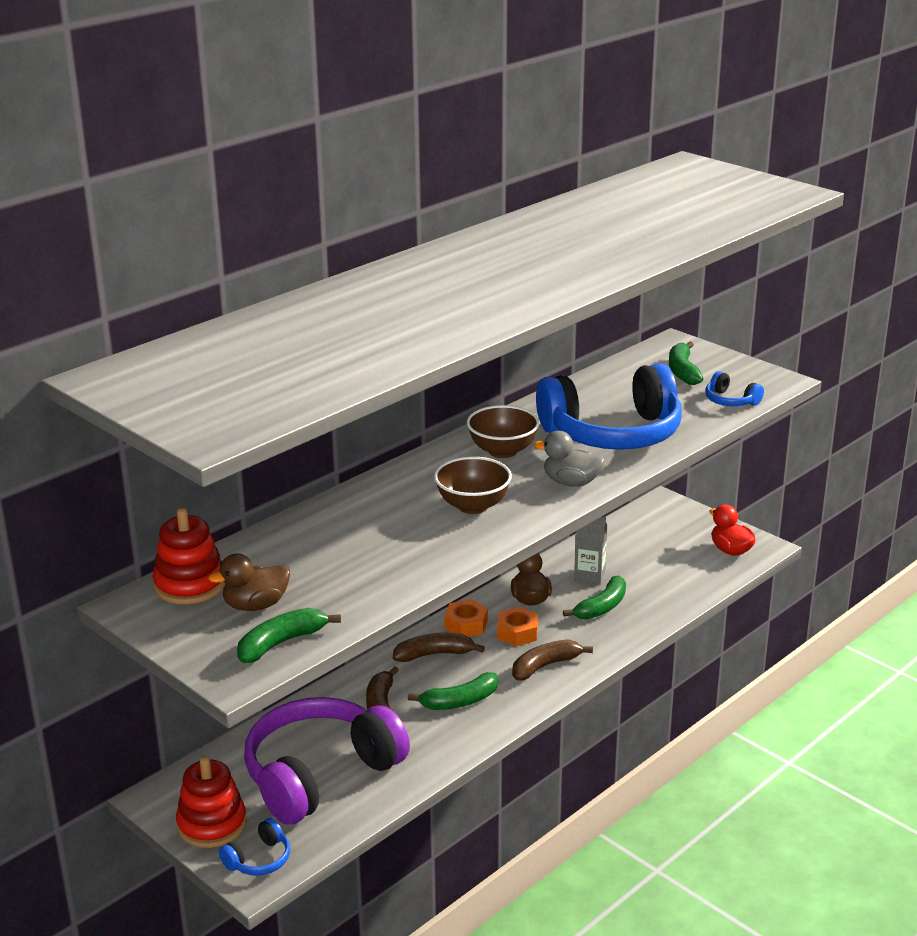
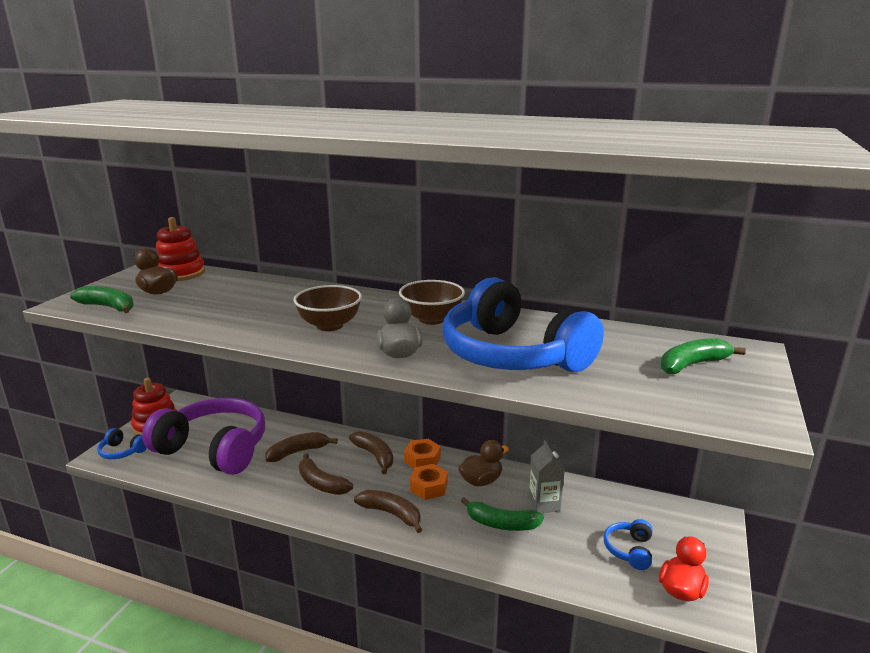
camera: 65 degrees right, 5 degrees down
(460, 701) = (321, 483): green banana -> brown banana
(730, 401) = (663, 401): blue headphones -> blue headphones (629, 550)

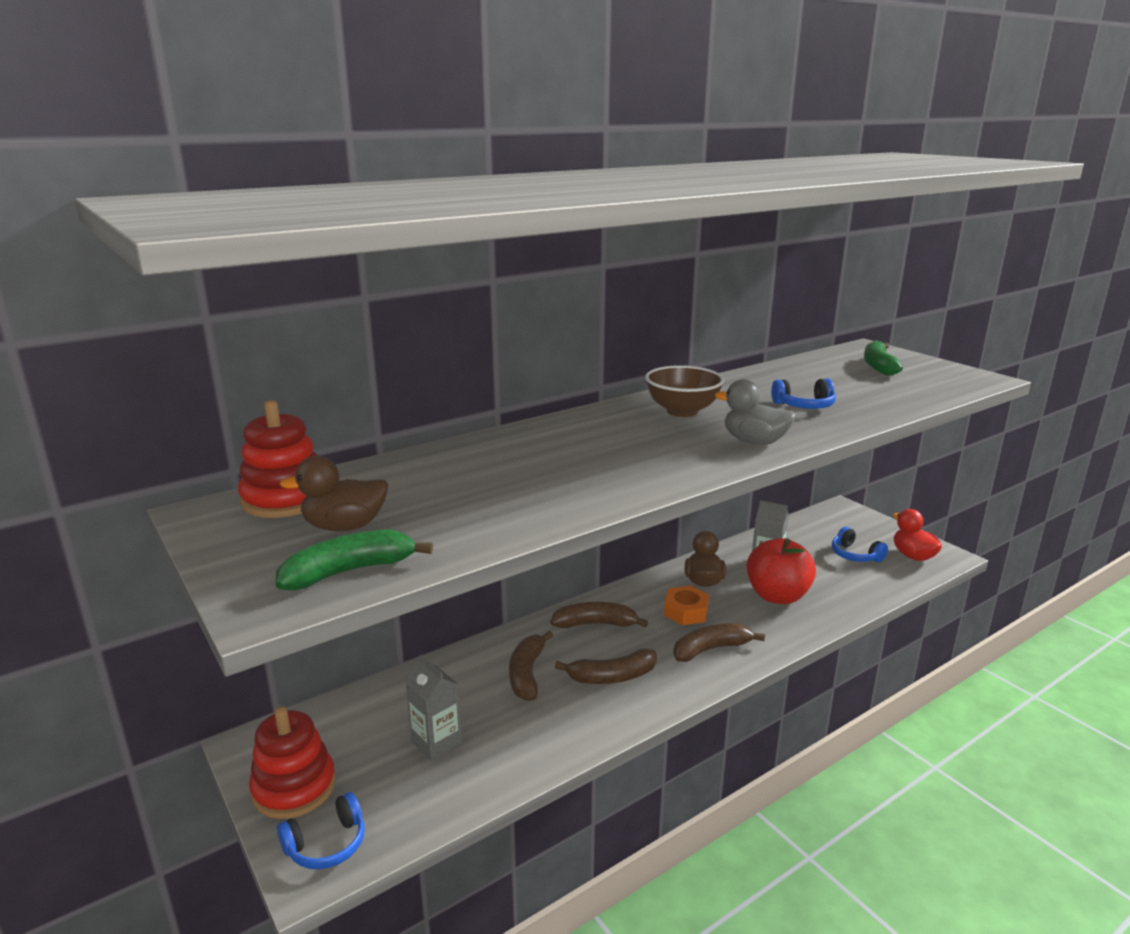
camera: 55 degrees left, 0 degrees up
(214, 449) = (436, 742): purple headphones -> grey carton
(329, 325) = (638, 453): brown bowl -> none
(422, 459) = (634, 598): orange nut -> none
(501, 524) = (777, 596): green banana -> red apple
(512, 355) = (804, 406): blue headphones -> blue headphones, size x0.40

